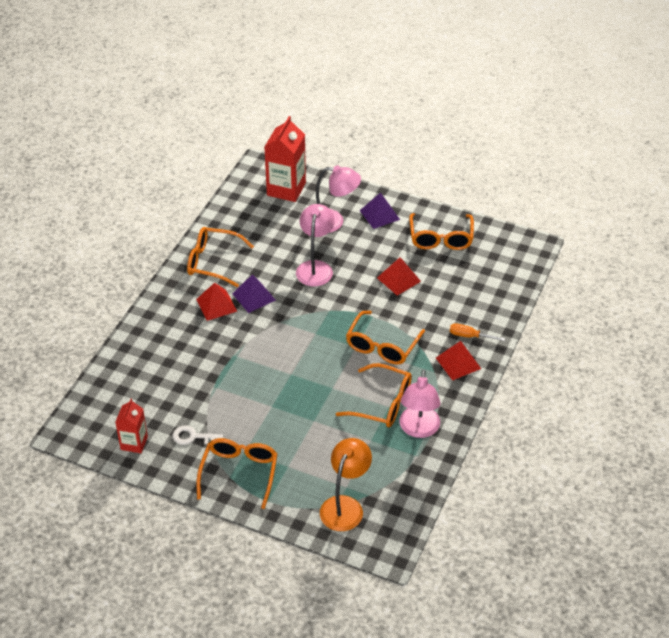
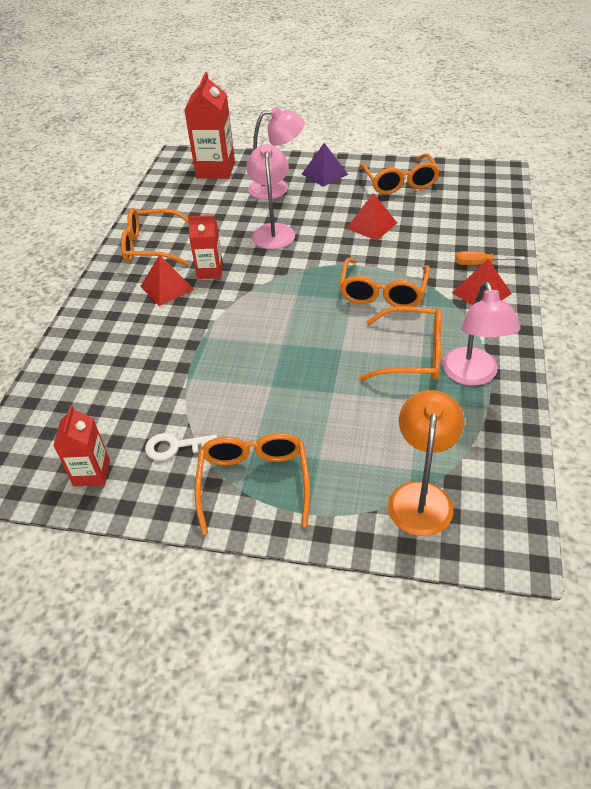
camera: 10 degrees left, 0 degrees up
(254, 296) = (210, 271): purple pyramid -> red carton

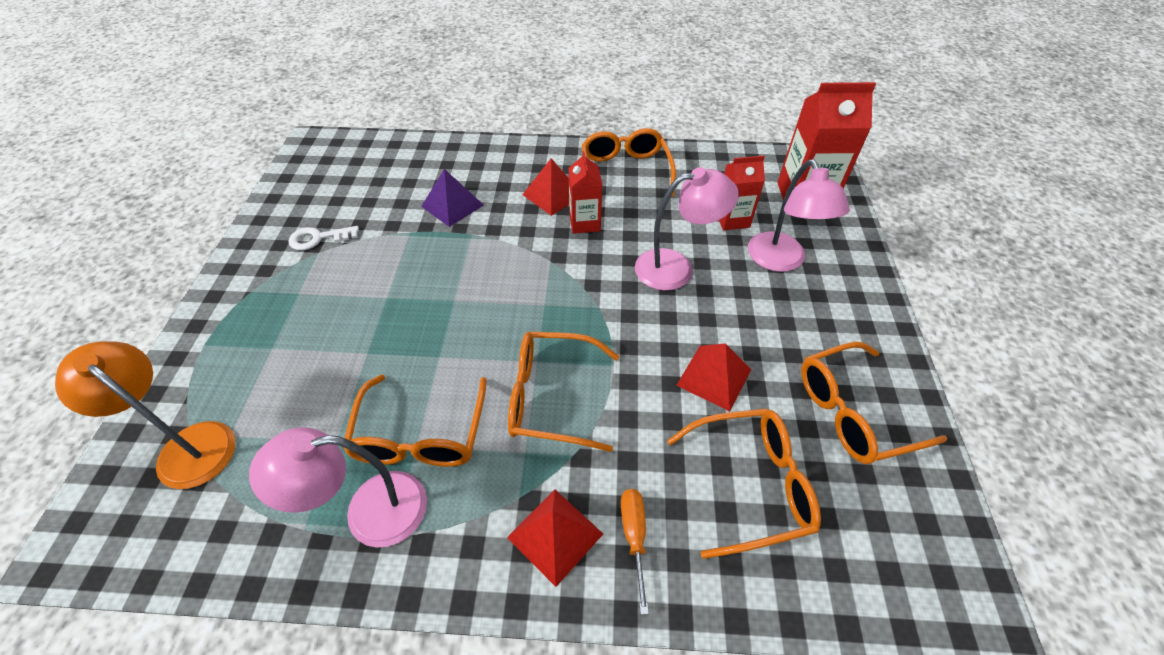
camera: 80 degrees right, 5 degrees up
(92, 473) = (303, 193): red carton -> red carton (732, 219)
(175, 447) = (318, 238): white key -> white key turned 90 degrees counterclockwise
(254, 482) = (257, 299): orange glasses -> orange glasses (751, 484)
(324, 174) = (839, 310): purple pyramid -> purple pyramid (452, 205)
(421, 496) = (187, 446): orange lamp -> orange lamp turned 150 degrees counterclockwise

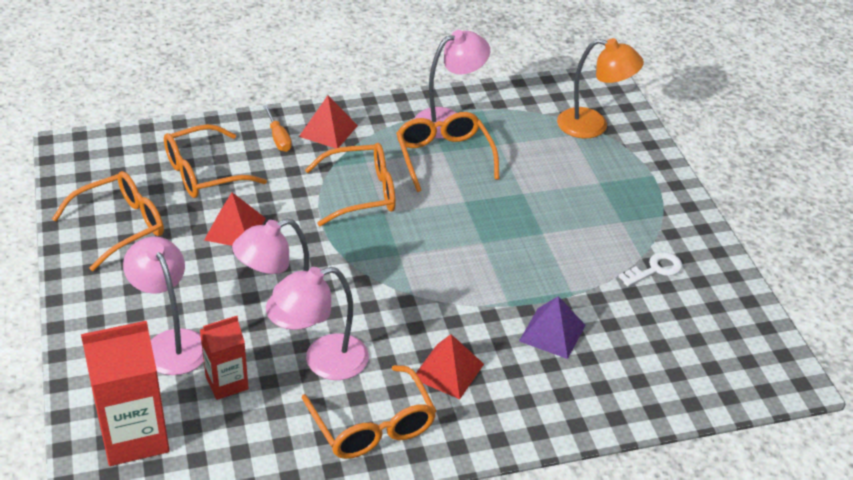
camera: 160 degrees right, 10 degrees down
(584, 223) = (395, 343): red carton -> none
(649, 221) = (323, 361): none -> pink lamp

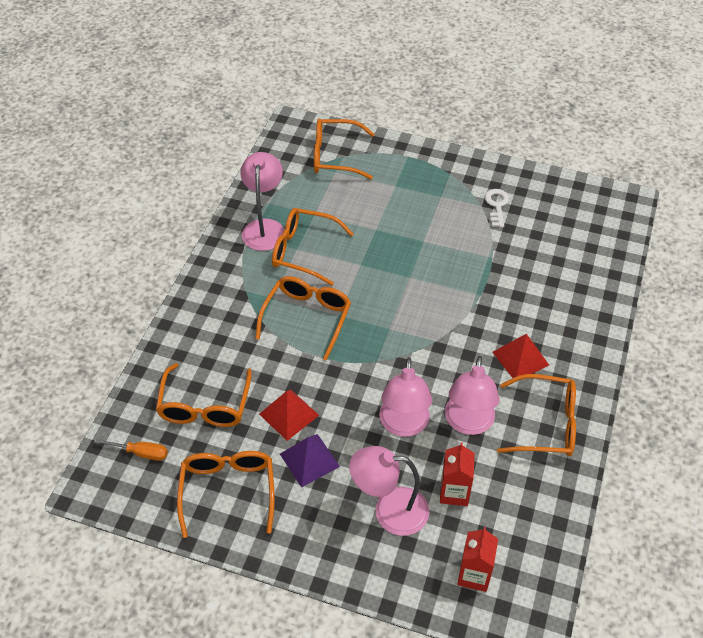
camera: 55 degrees left, 10 degrees up
(134, 437) = (474, 575): red carton -> red carton, size x0.59
(278, 138) = (200, 338): orange screwdriver -> orange screwdriver (141, 453)
(328, 131) = (217, 303): red pyramid -> none
(552, 333) = (520, 286): purple pyramid -> purple pyramid (309, 460)
(593, 126) = (335, 156): orange lamp -> orange glasses

